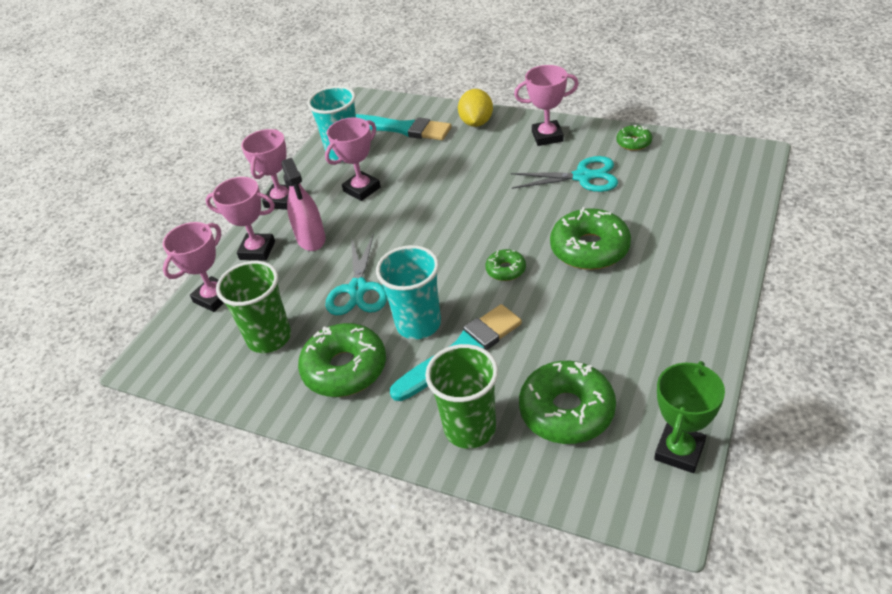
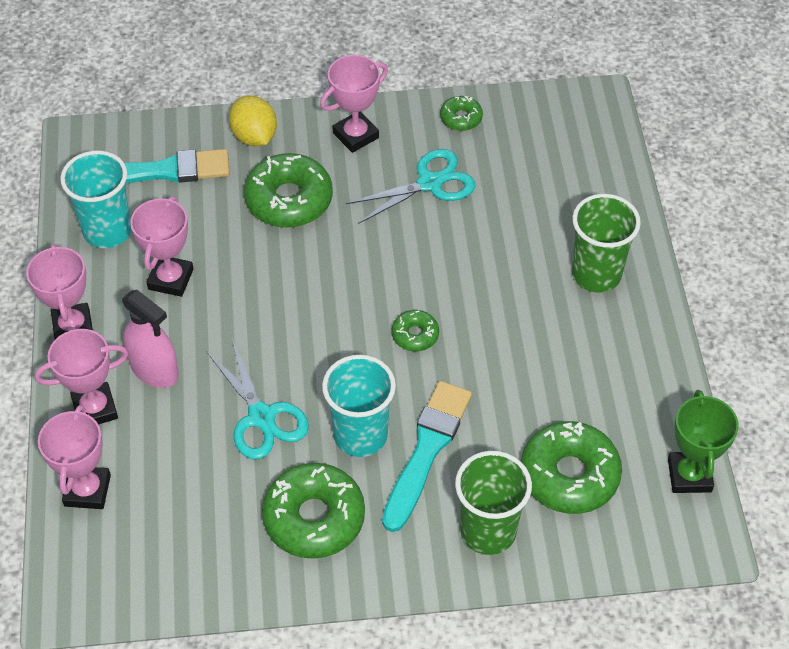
camera: 35 degrees left, 10 degrees up
(269, 338) = (198, 515): green cup -> green cup (596, 274)
(589, 248) = (489, 278): green donut -> green donut (289, 200)

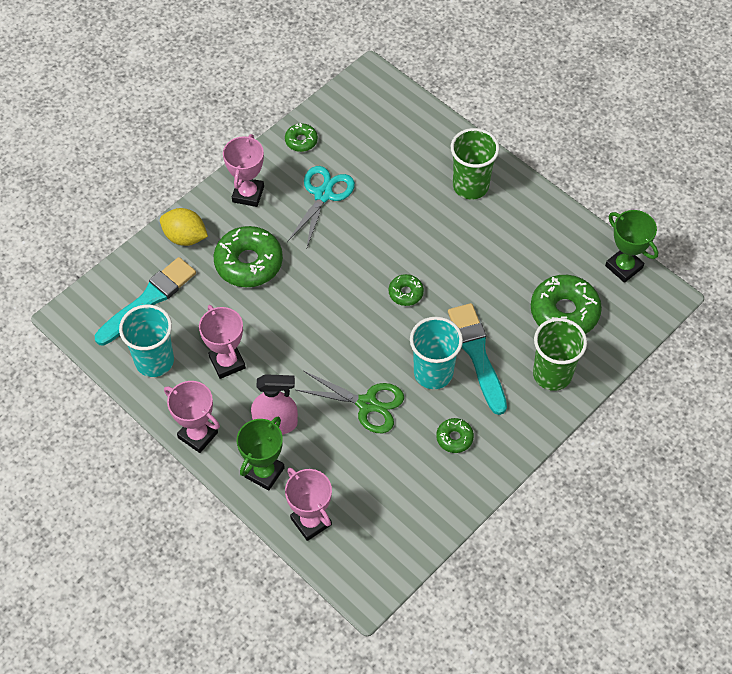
camera: 40 degrees left, 5 degrees up
(95, 408) = (264, 472): pink trophy -> green trophy
(261, 417) = (367, 404): turquoise scissors -> green scissors
(314, 518) = (454, 438): green donut -> green donut, size x0.51

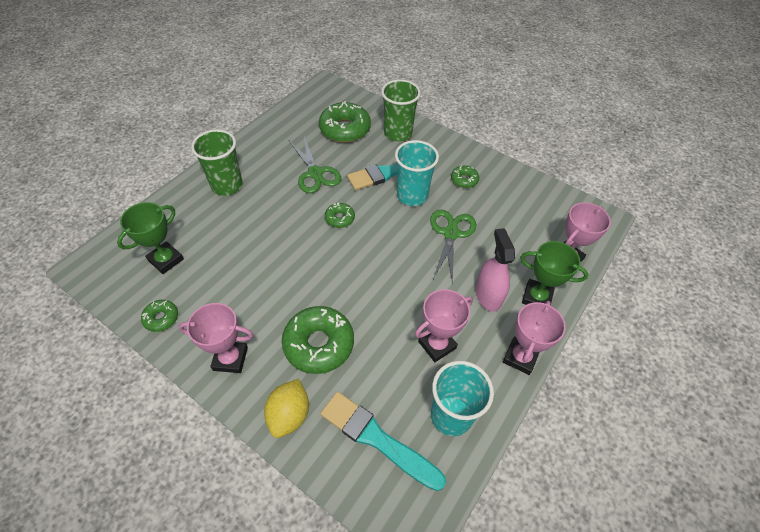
camera: 100 degrees left, 5 degrees down
(323, 195) = (233, 290): turquoise scissors -> none
(482, 273) = (315, 173): none -> green scissors
(624, 267) = (303, 102): green trophy -> green trophy (166, 260)

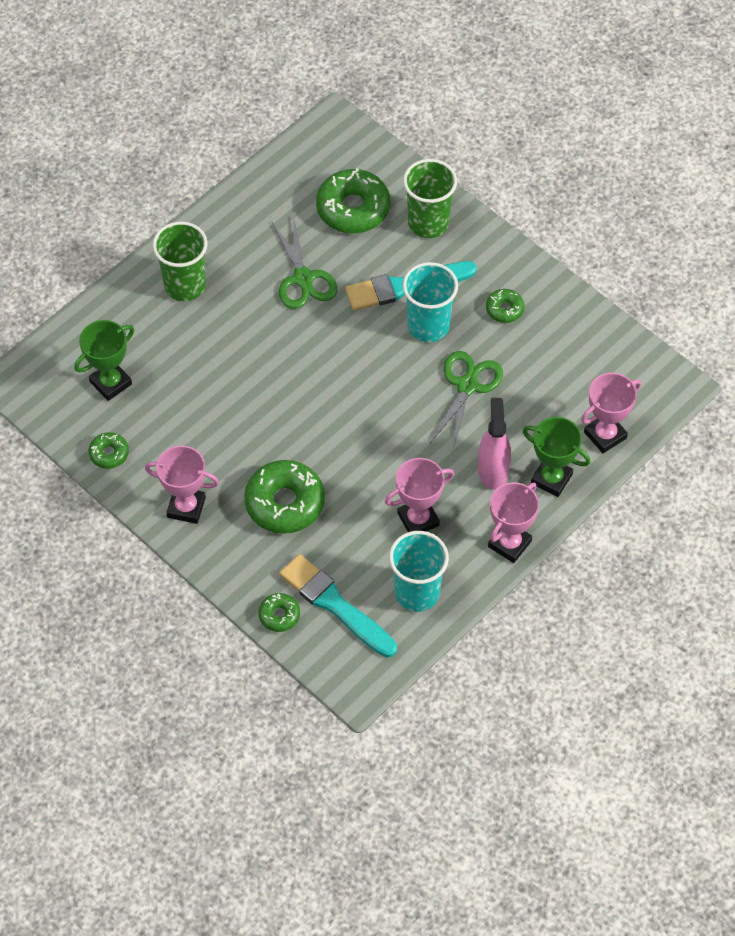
camera: 10 degrees right, 5 degrees up
(289, 415) = (246, 571): yellow lemon -> none
(340, 218) = (328, 349): green donut -> green donut (279, 615)

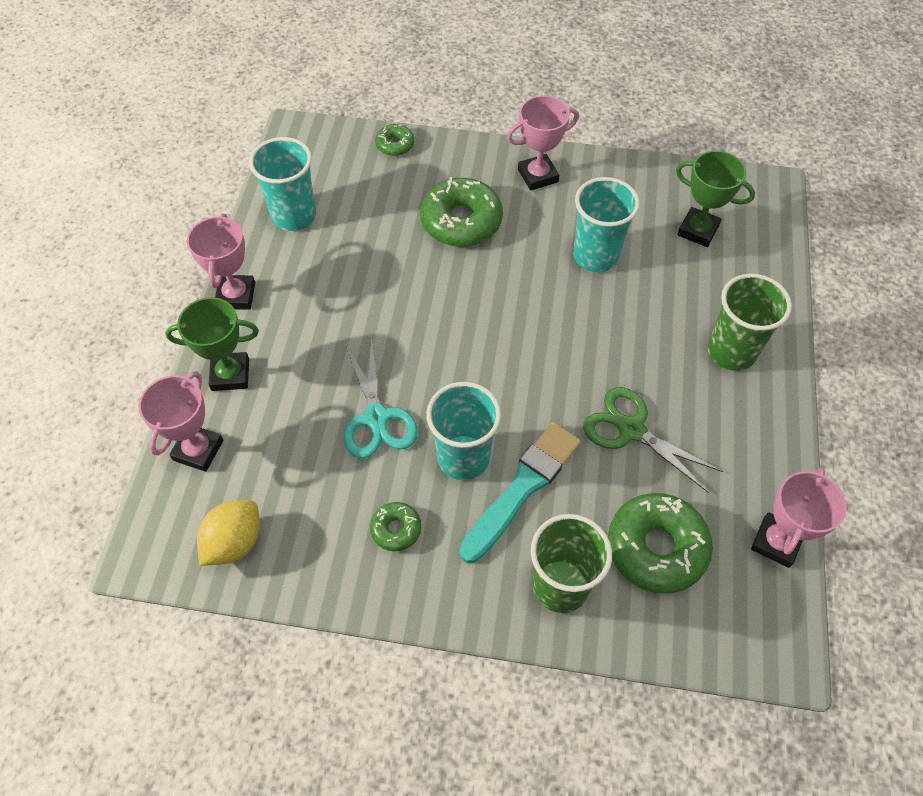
camera: 145 degrees right, 0 degrees up
(109, 453) = (638, 179): green donut -> none
(110, 383) = (698, 230): green trophy -> green trophy turned 75 degrees counterclockwise
(208, 410) = (595, 256): none -> turquoise cup
(335, 605) = (356, 173): turquoise brush -> none
(418, 519) = (335, 271): pink trophy -> pink trophy (776, 542)
(467, 386) = (376, 417): green scissors -> turquoise scissors
(493, 470) = (294, 350): pink spray bottle -> none
(613, 360) = (234, 542): none -> yellow lemon

